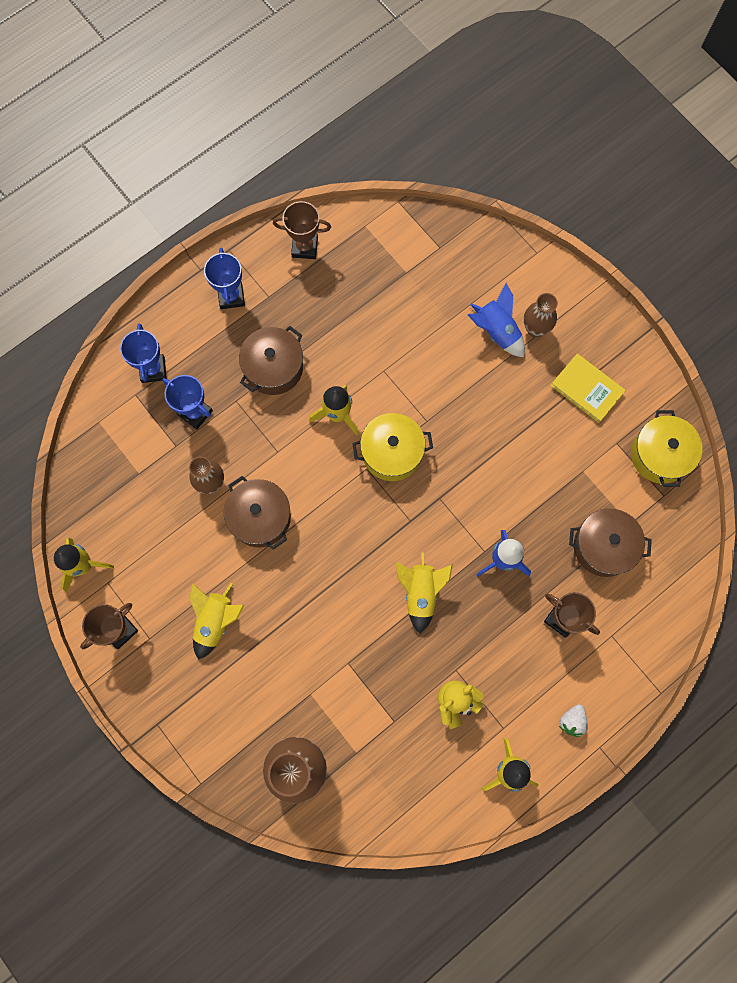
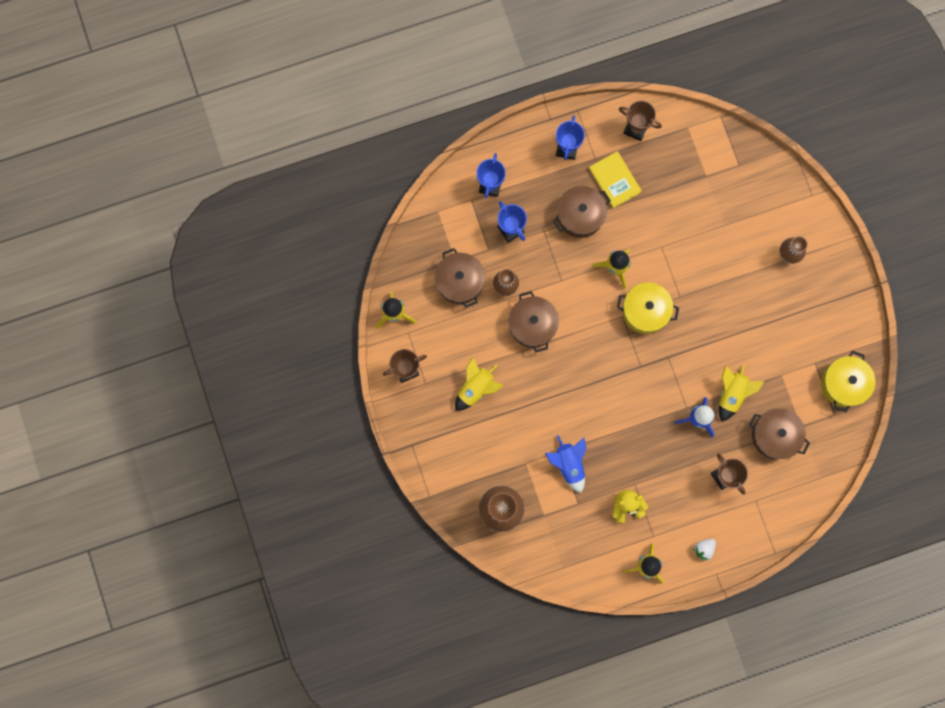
camera: 20 degrees right, 5 degrees up
(153, 496) = (460, 281): none -> brown pot
(420, 593) = (629, 421): yellow rocket -> yellow rocket (732, 393)
(496, 332) = (757, 247): blue rocket -> blue rocket (569, 464)
(587, 389) = (809, 315): yellow book -> yellow book (615, 180)

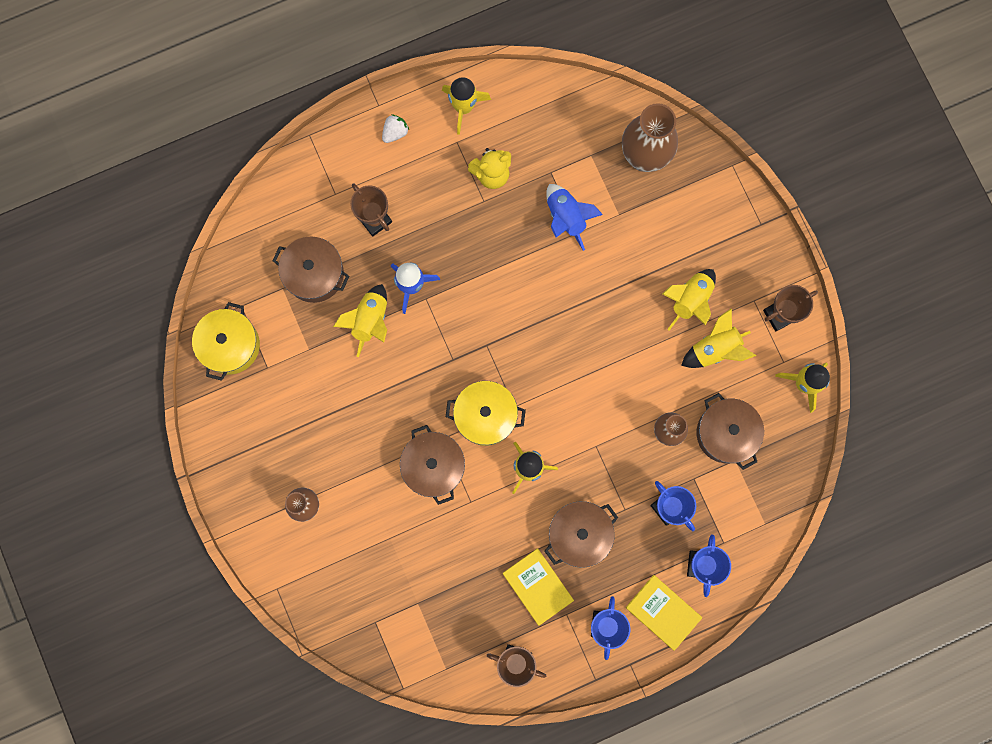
camera: 175 degrees right, 0 degrees up
(460, 347) = (715, 349): none -> yellow rocket
(522, 153) = (663, 612): none -> yellow book
(532, 325) = (627, 386): brown pot -> brown pot (433, 466)

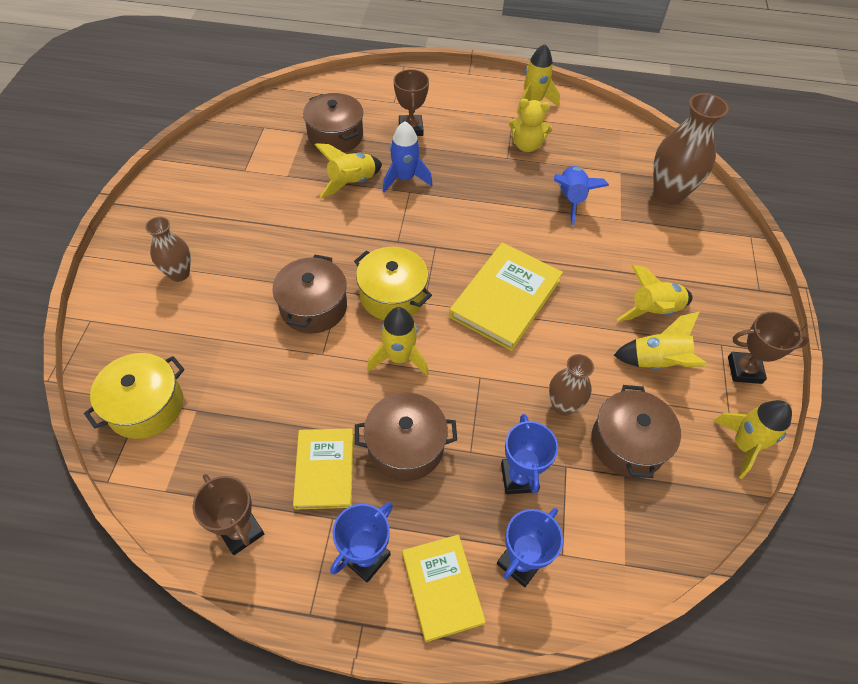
camera: 30 degrees right, 25 degrees down
(230, 345) = (231, 144): yellow pot -> yellow pot (146, 406)
(395, 132) = (469, 91): white strawberry -> none
(572, 361) = (505, 298): none -> yellow book

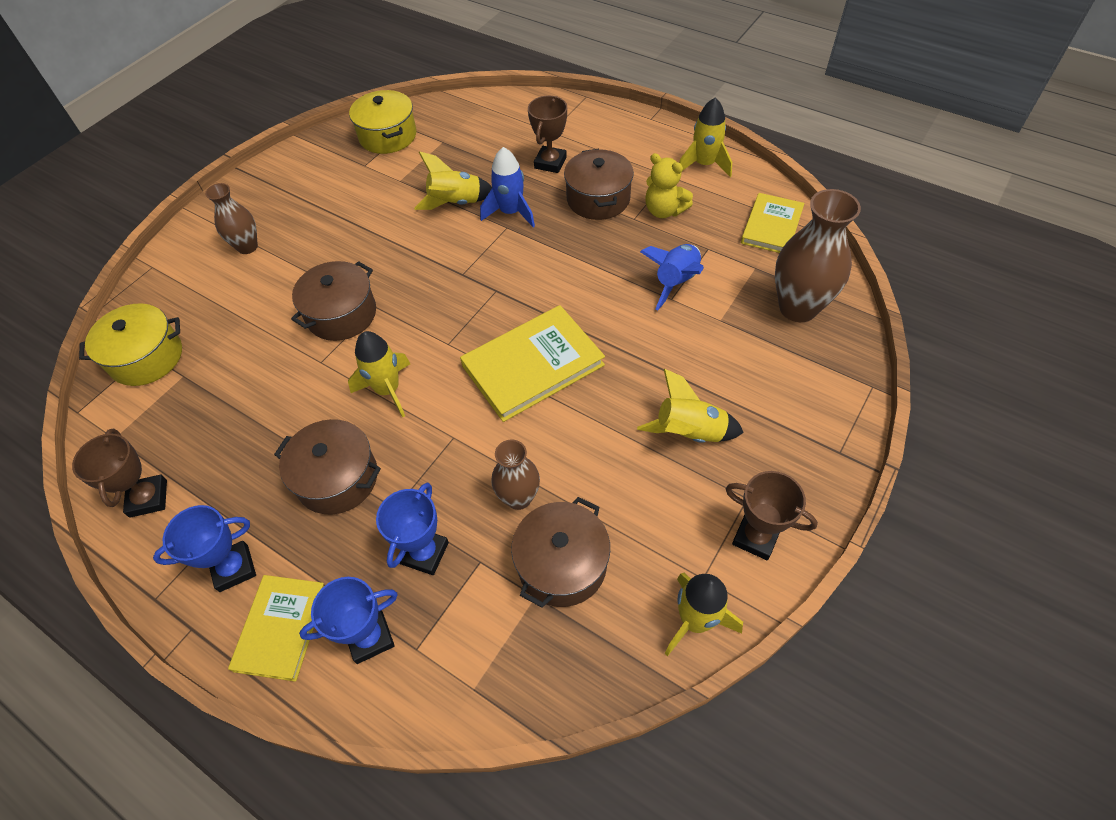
camera: 30 degrees right, 0 degrees up
(324, 469) = (252, 471): yellow book -> yellow book (771, 226)
(335, 136) = (470, 152): brown pot -> brown pot (598, 199)
(392, 295) = (422, 326): yellow pot -> yellow pot (388, 136)
(657, 362) = (655, 490): yellow rocket -> none

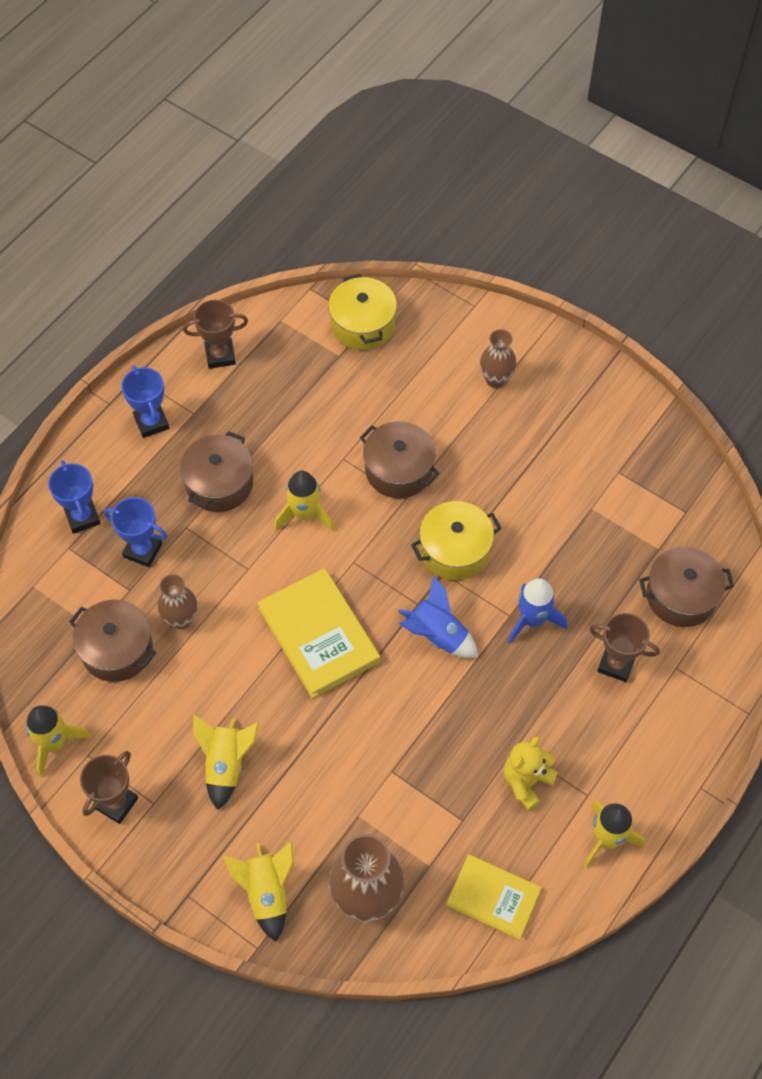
camera: 90 degrees right, 5 degrees up
(281, 628) = (99, 459): yellow book -> none
(388, 136) = (670, 492): yellow pot -> yellow pot (455, 550)
(456, 203) = (550, 565): yellow rocket -> yellow rocket (267, 893)
(598, 199) = (550, 712): brown pot -> brown pot (681, 596)
(676, 282) = (414, 779): blue rocket -> blue rocket (437, 635)

